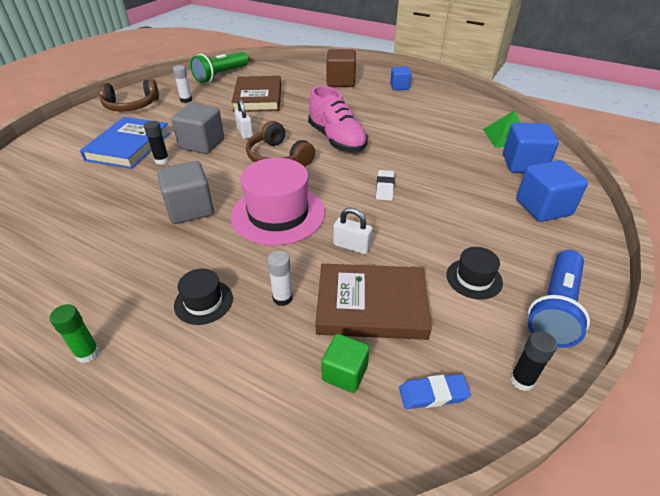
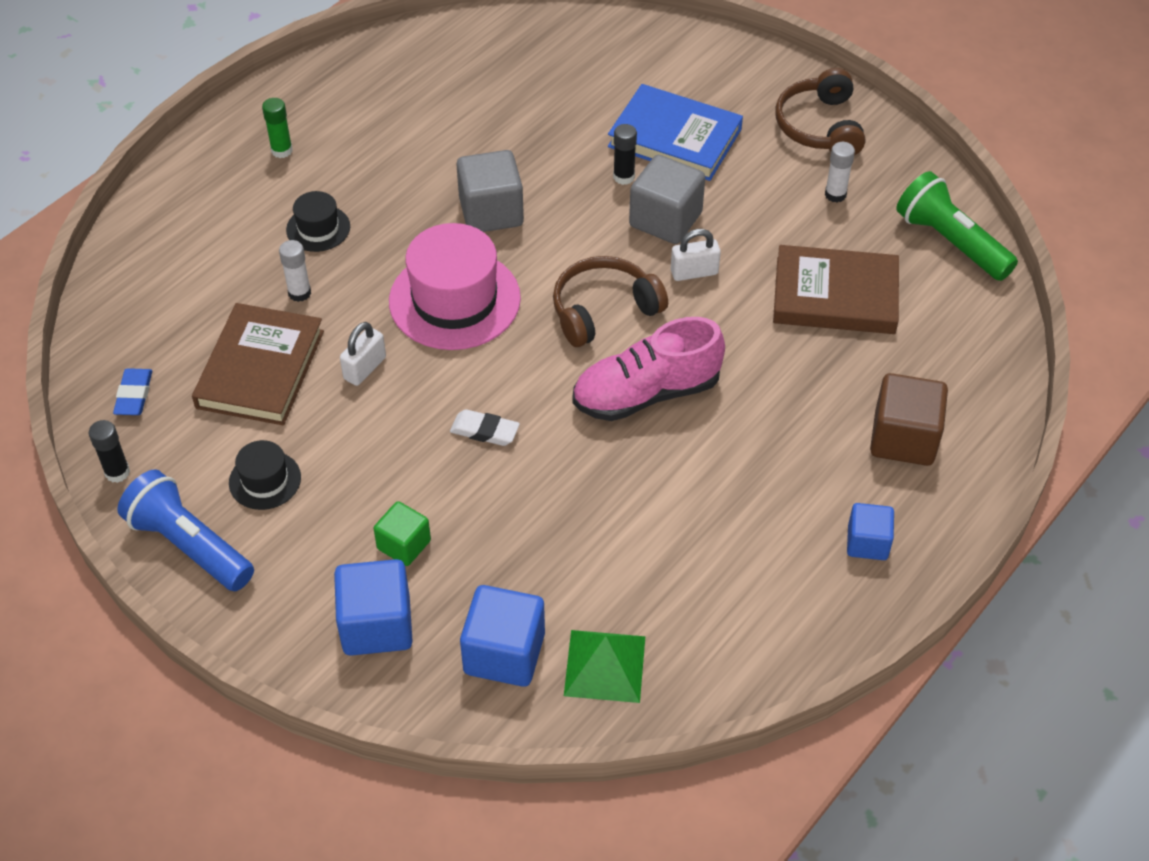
camera: 100 degrees right, 10 degrees up
(345, 373) = (184, 332): green cube -> green cube (404, 545)

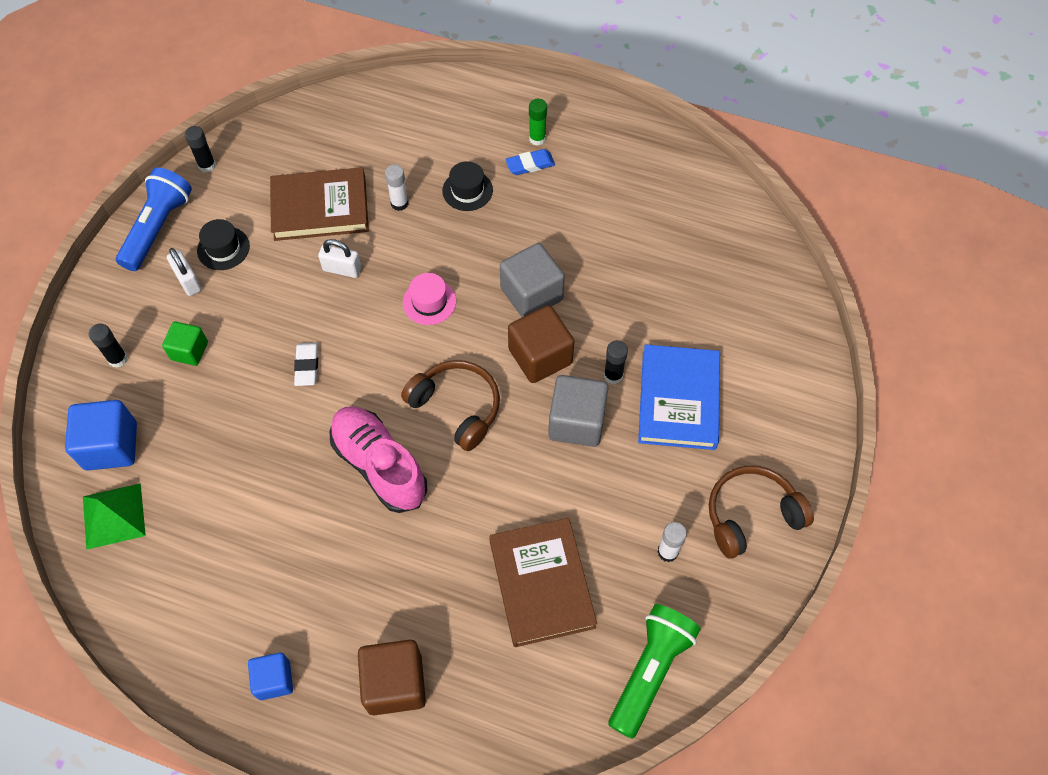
camera: 70 degrees right, 10 degrees up
(134, 395) = (274, 148): blue eraser -> blue eraser (530, 165)
(376, 625) = (118, 359): blue cube -> black glue stick
(454, 300) = (429, 302): pink hat -> pink hat, size x0.50
(573, 226) = (540, 356): none -> brown cube
(694, 272) = (524, 462): white padlock -> white padlock (188, 281)

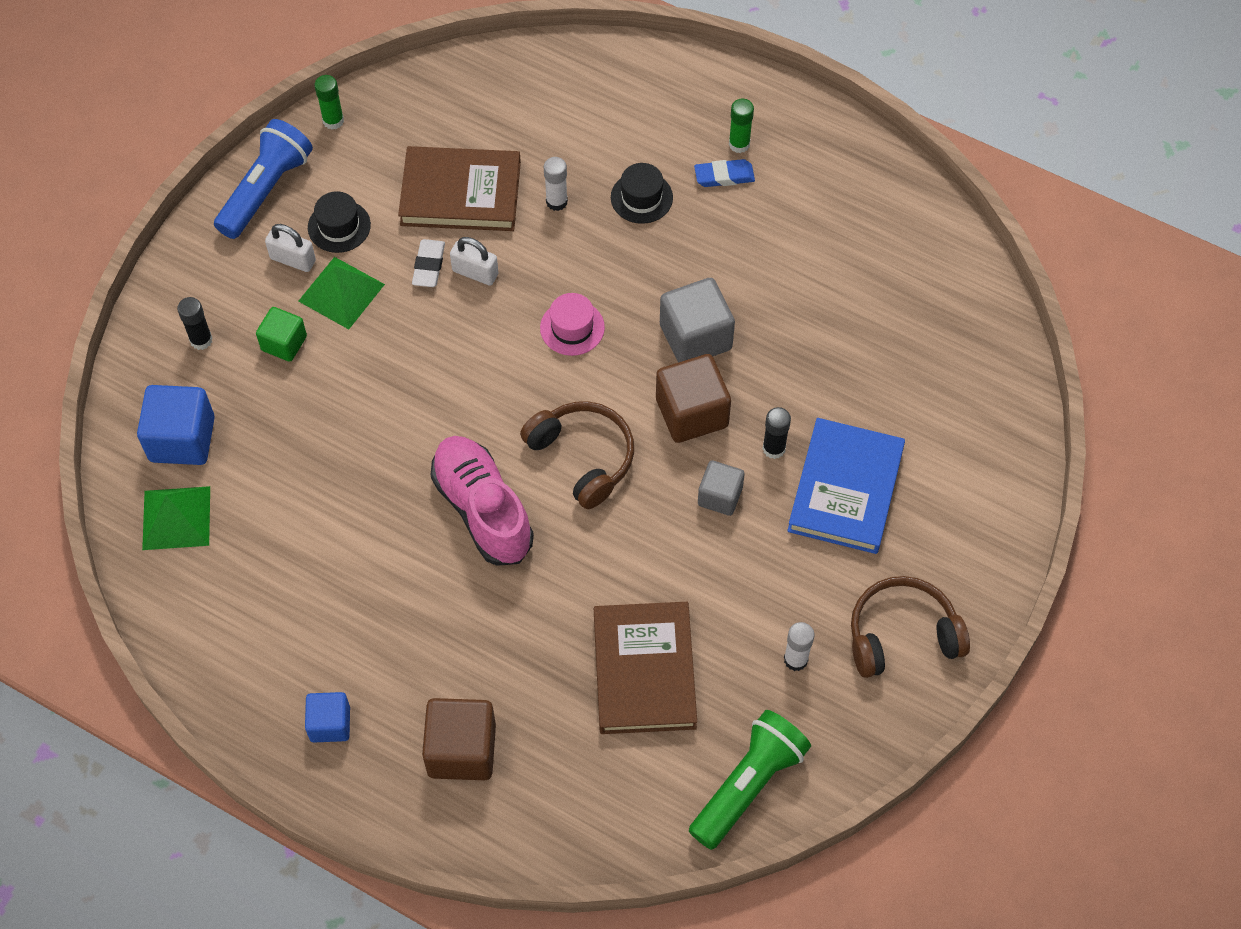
camera: 10 degrees right, 0 degrees up
(188, 281) = (293, 259): white padlock -> white padlock turned 45 degrees counterclockwise
(207, 165) = (333, 121): black glue stick -> green glue stick
(232, 302) = (341, 292): none -> green pyramid
(307, 366) = (417, 382): white eraser -> white eraser (429, 266)
(576, 422) = (720, 496): grey cube -> grey cube, size x0.62

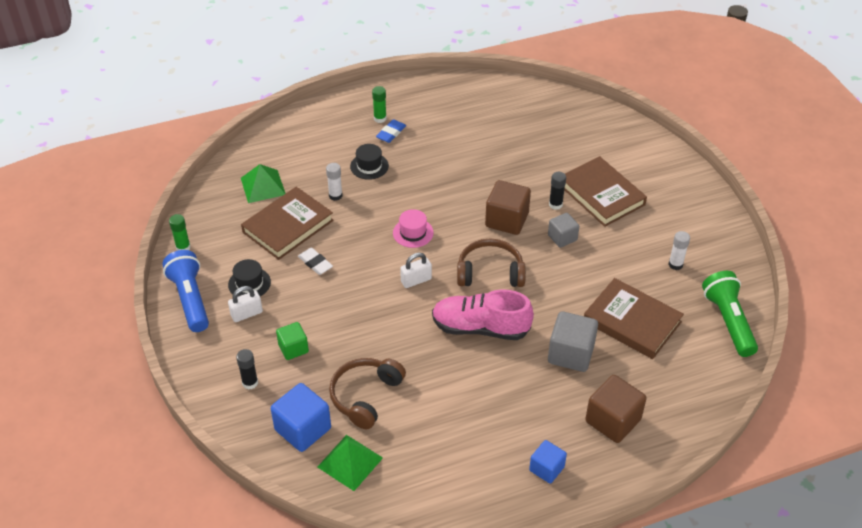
camera: 50 degrees left, 15 degrees down
(341, 292) = (290, 306): green pyramid -> green pyramid (263, 186)
(475, 272) = (340, 248): white padlock -> white padlock (416, 280)
(695, 337) = (467, 194): grey cube -> grey cube (570, 354)
(845, 489) = (601, 195): blue book -> brown book
(902, 635) = (695, 222): brown headphones -> brown headphones (365, 396)

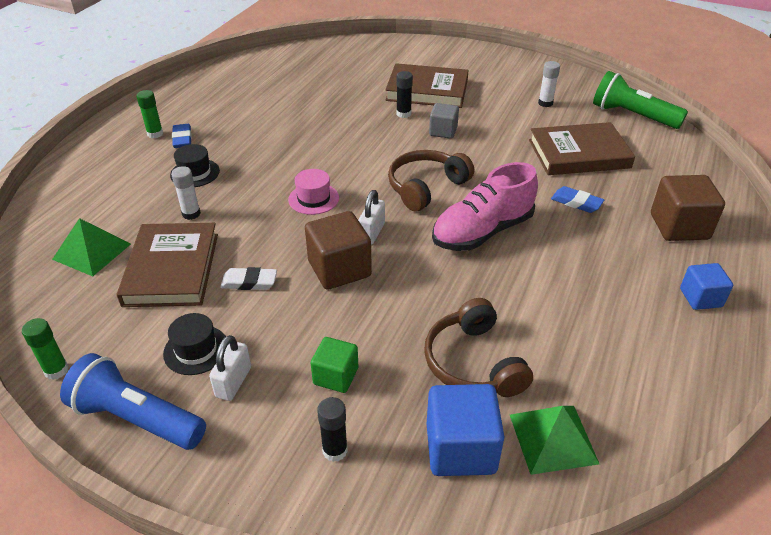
camera: 45 degrees left, 5 degrees down
(506, 220) = (381, 144): brown cube -> brown cube (339, 269)
(570, 354) = (576, 202): grey cube -> blue eraser

